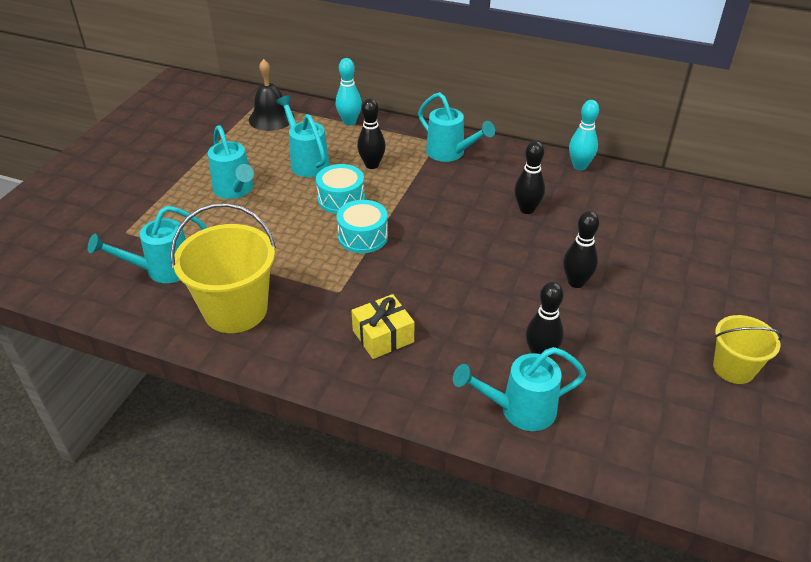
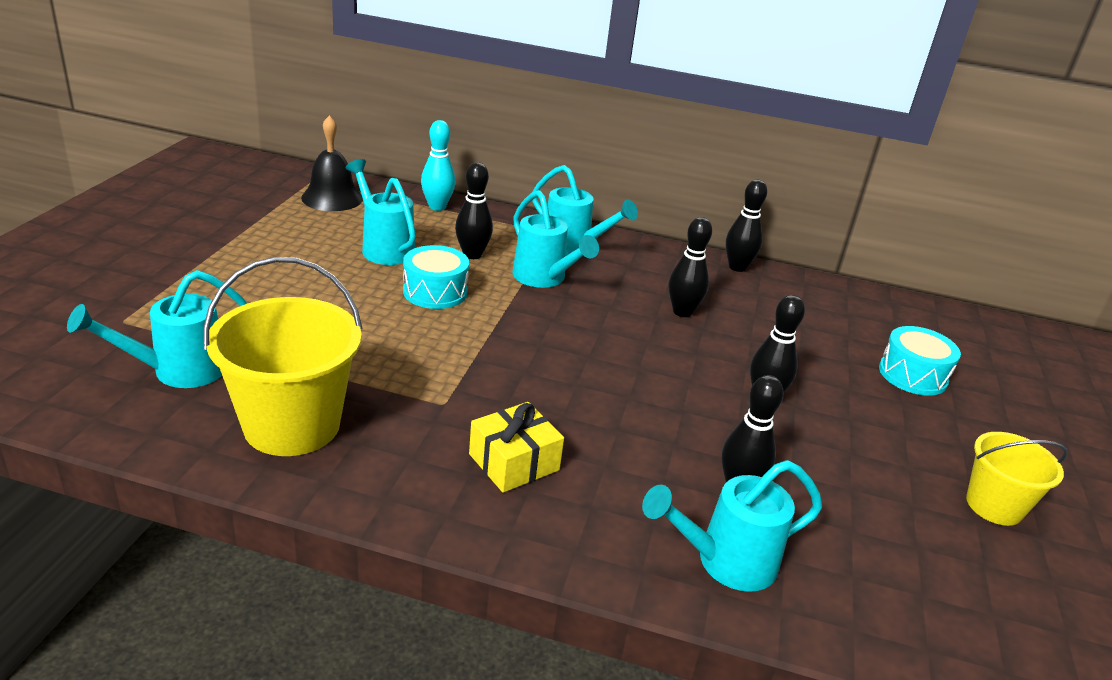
camera: 10 degrees left, 10 degrees down
(235, 190) = (286, 276): turquoise watering can -> turquoise watering can (544, 278)
(363, 237) = (470, 337): turquoise drum -> turquoise drum (912, 375)
(579, 166) = (737, 267): turquoise bowling pin -> black bowling pin

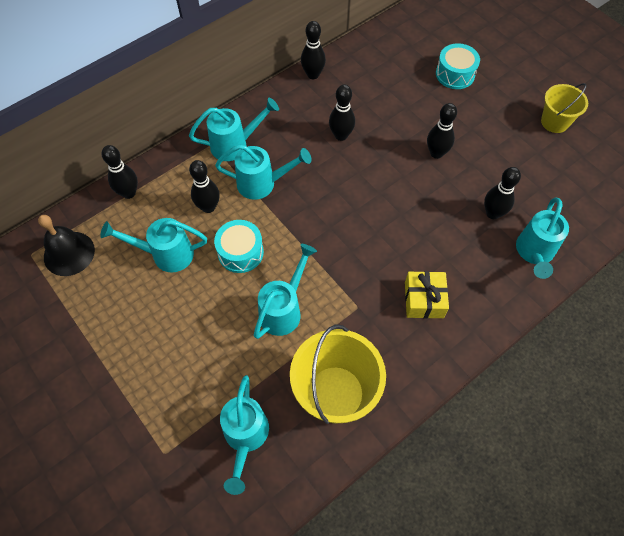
camera: 50 degrees left, 30 degrees up
(385, 345) = (283, 309): none -> turquoise watering can
(437, 207) = (129, 193): turquoise bowling pin -> black bowling pin

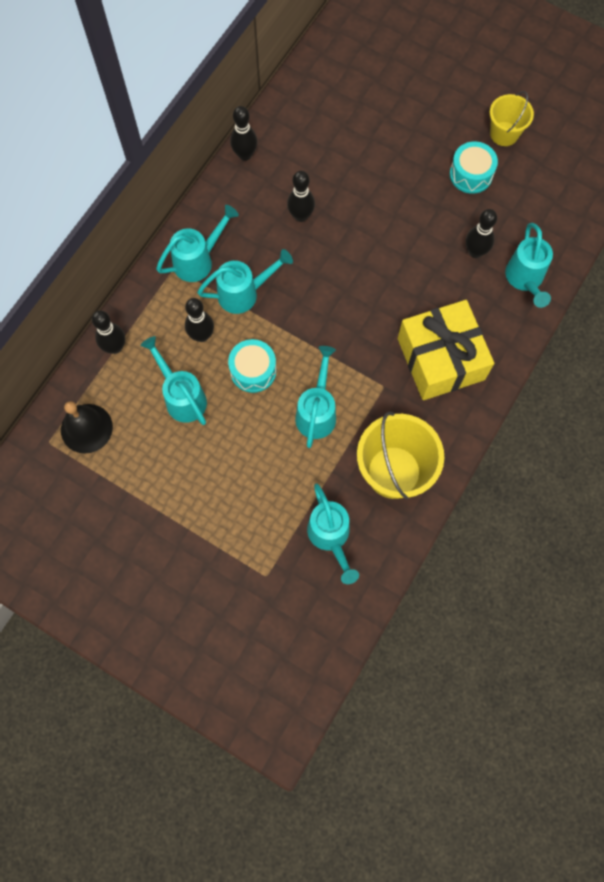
camera: 20 degrees left, 10 degrees up
(166, 254) = (182, 397): turquoise watering can -> turquoise watering can turned 75 degrees clockwise
(424, 300) = (441, 359): yellow gift -> yellow gift, size x1.87
(436, 153) = (401, 205): black bowling pin -> none
(455, 74) = (390, 109): turquoise drum -> turquoise drum (471, 174)

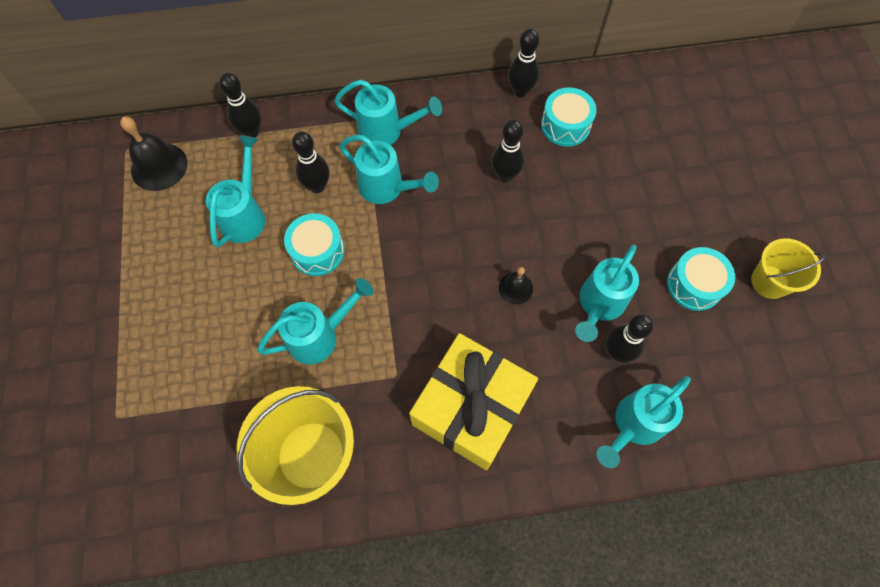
camera: 50 degrees right, 5 degrees down
(297, 150) = (565, 125): none -> turquoise drum
(330, 537) = (198, 447): turquoise watering can -> turquoise watering can (599, 305)
(385, 273) = (515, 288): none -> black bell

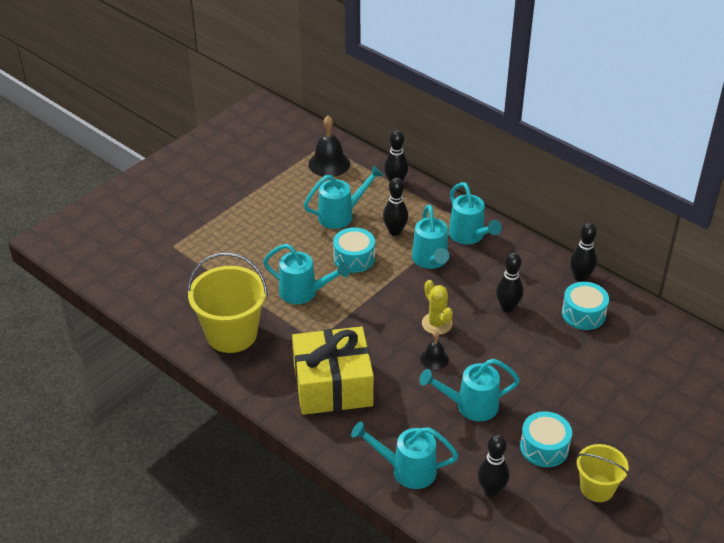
camera: 50 degrees right, 25 degrees down
(473, 249) = (437, 324): none -> yellow cactus
(617, 352) = (447, 433): black bowling pin -> black bowling pin (491, 490)

